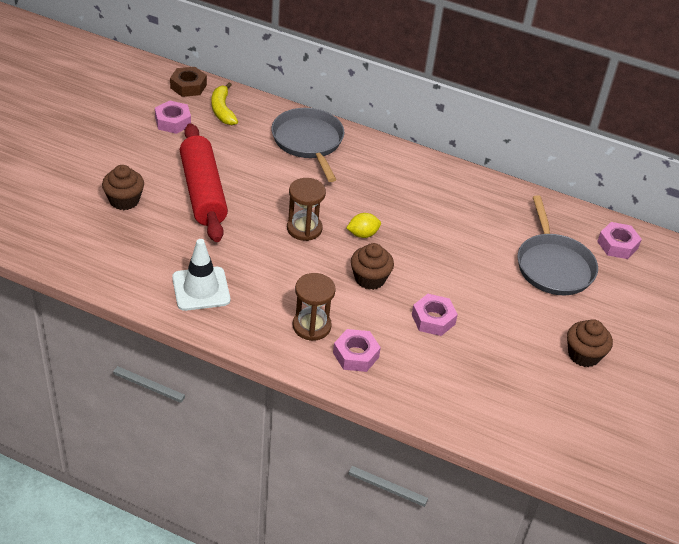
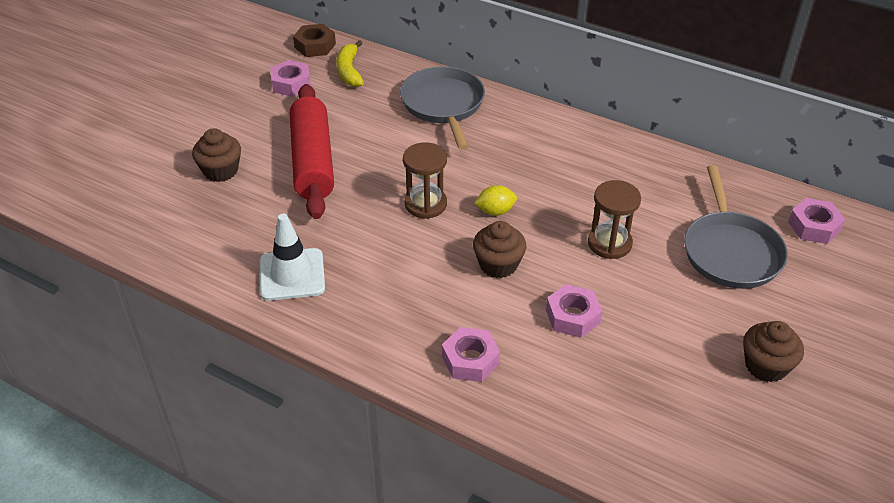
camera: 10 degrees right, 0 degrees up
(311, 326) = (419, 322): brown hourglass -> brown hourglass (609, 243)

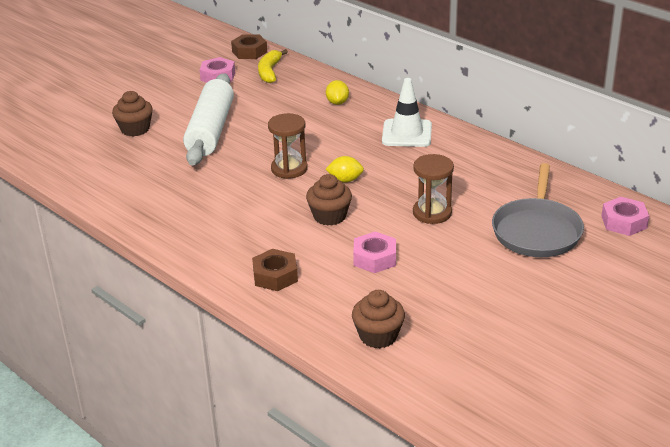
camera: 15 degrees right, 10 degrees down
(292, 275) = (160, 203): white traffic cone -> white traffic cone (407, 133)
(312, 161) = (211, 130): red rolling pin -> white rolling pin
(443, 105) = (337, 102): grey pan -> yellow lemon
(470, 360) = (275, 276): pink nut -> brown nut
(766, 366) = (525, 313): brown cupcake -> brown cupcake (378, 336)

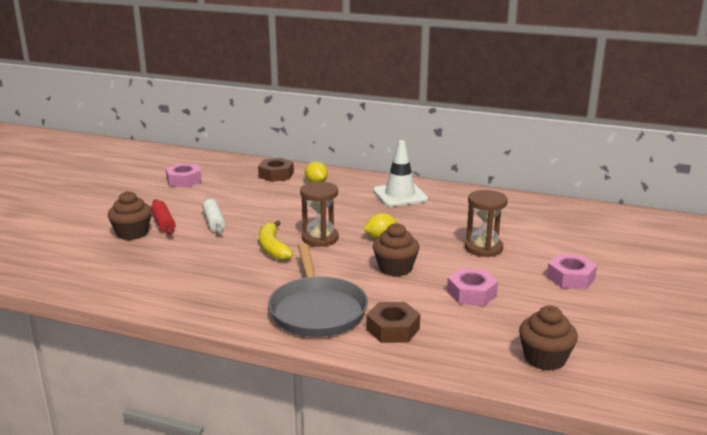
camera: 25 degrees left, 10 degrees down
(167, 123) = (163, 223): none -> red rolling pin
(211, 130) = (214, 221): white rolling pin -> white rolling pin, size x0.46
(249, 52) = (199, 159): brown nut -> brown nut (276, 175)
(269, 72) = (232, 170): yellow banana -> yellow banana (273, 248)
(537, 231) = (583, 244): grey pan -> grey pan (317, 310)
(624, 222) = (640, 225): pink nut -> pink nut (570, 278)

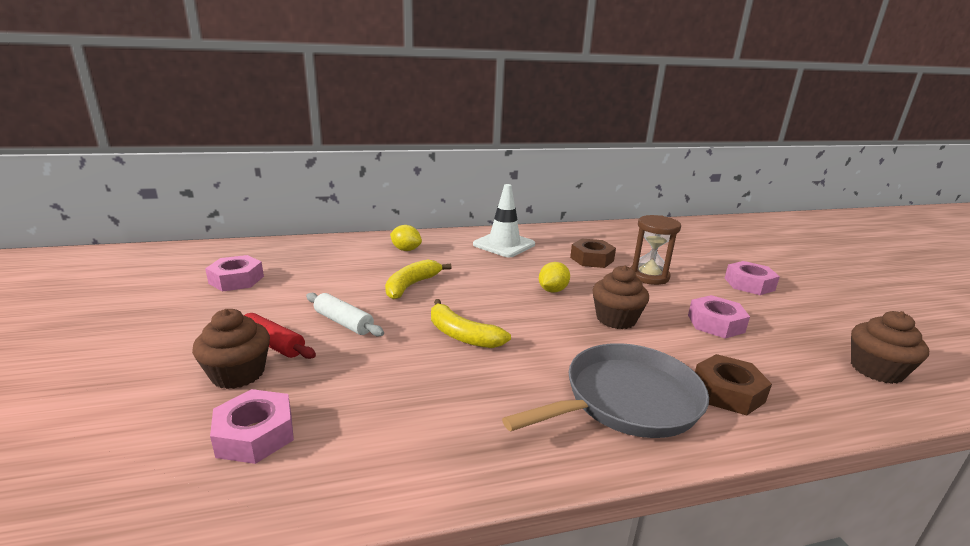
camera: 35 degrees left, 0 degrees up
(112, 262) = (255, 434): none -> pink nut
(276, 175) = (349, 250): brown nut -> brown nut (591, 259)
(284, 209) = (411, 285): none -> yellow banana
(317, 310) = (626, 400): grey pan -> grey pan turned 75 degrees counterclockwise
(320, 238) = (496, 308): brown hourglass -> none

